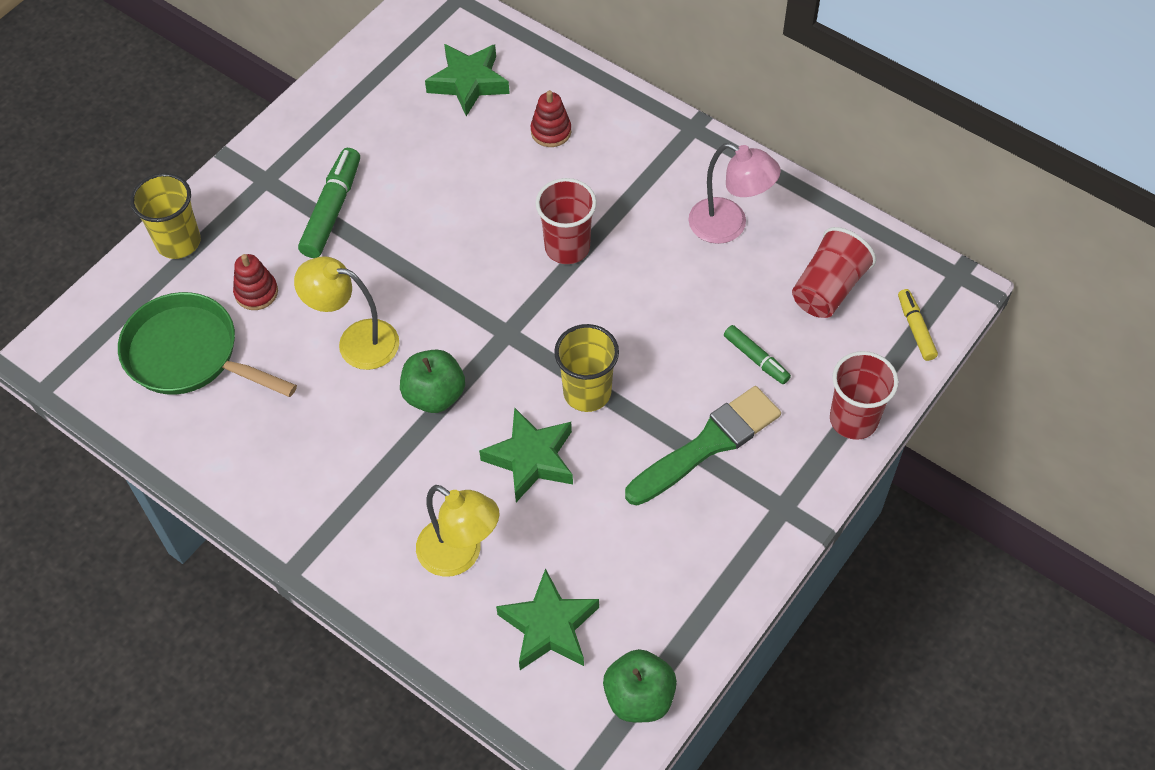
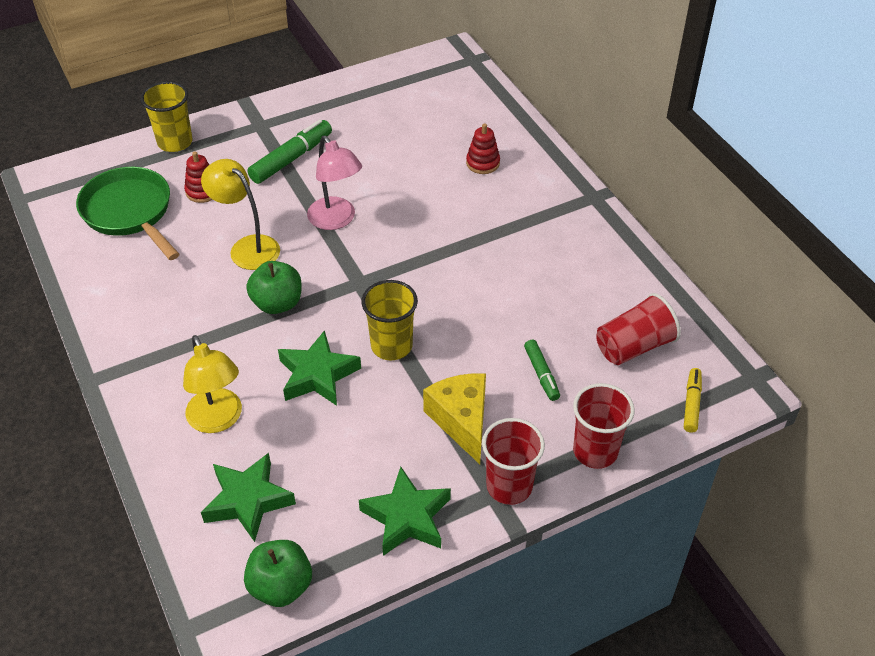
camera: 25 degrees right, 10 degrees down
(468, 83) = (443, 113): green star -> green star (406, 517)
(567, 247) = (443, 242): red cup -> red cup (509, 486)
(707, 444) = (461, 421): green brush -> yellow cheese
(728, 226) = (579, 273): pink lamp -> pink lamp (336, 220)

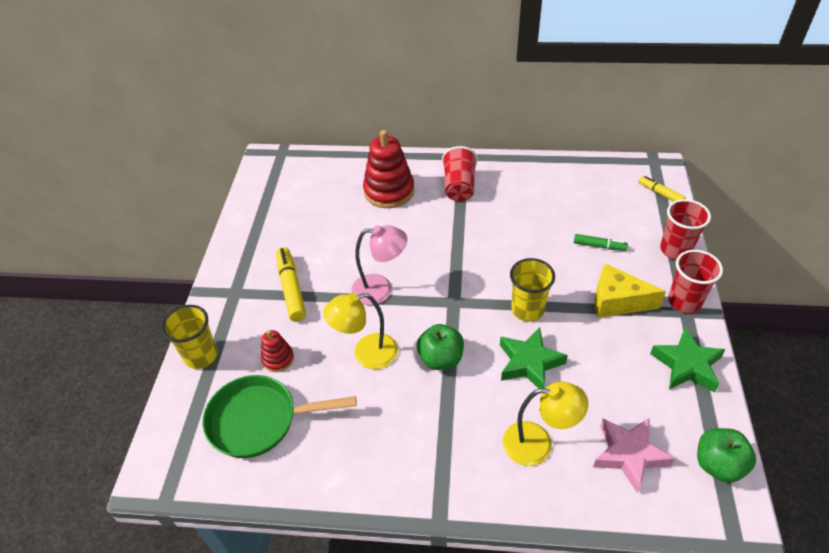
camera: 55 degrees left, 0 degrees up
(248, 501) = (629, 455): green star -> pink star
(291, 159) = (291, 289): green marker -> yellow marker
(483, 163) = (389, 191): red stacking toy -> red stacking toy, size x1.94
(634, 346) = (601, 196): red cup -> red cup (459, 186)

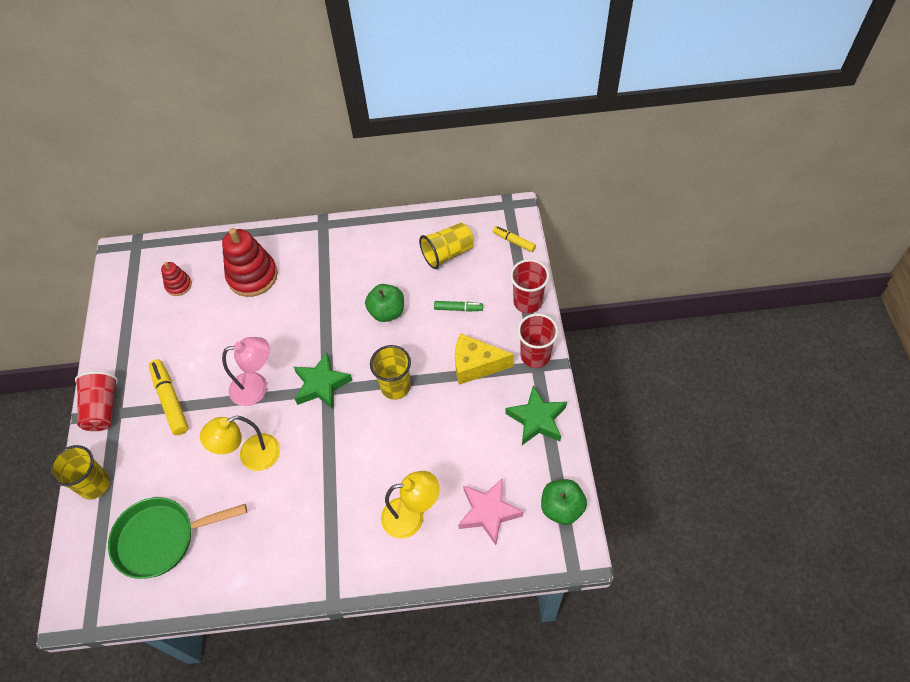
camera: 10 degrees left, 10 degrees up
(278, 359) = (169, 475): red stacking toy -> red stacking toy (178, 285)
(441, 358) = (320, 449): green apple -> green apple (387, 312)
(459, 186) = (321, 261): red cup -> red cup (102, 408)
(529, 363) = (400, 440): green star -> green star (321, 385)
(589, 195) = (447, 253): none -> yellow cup

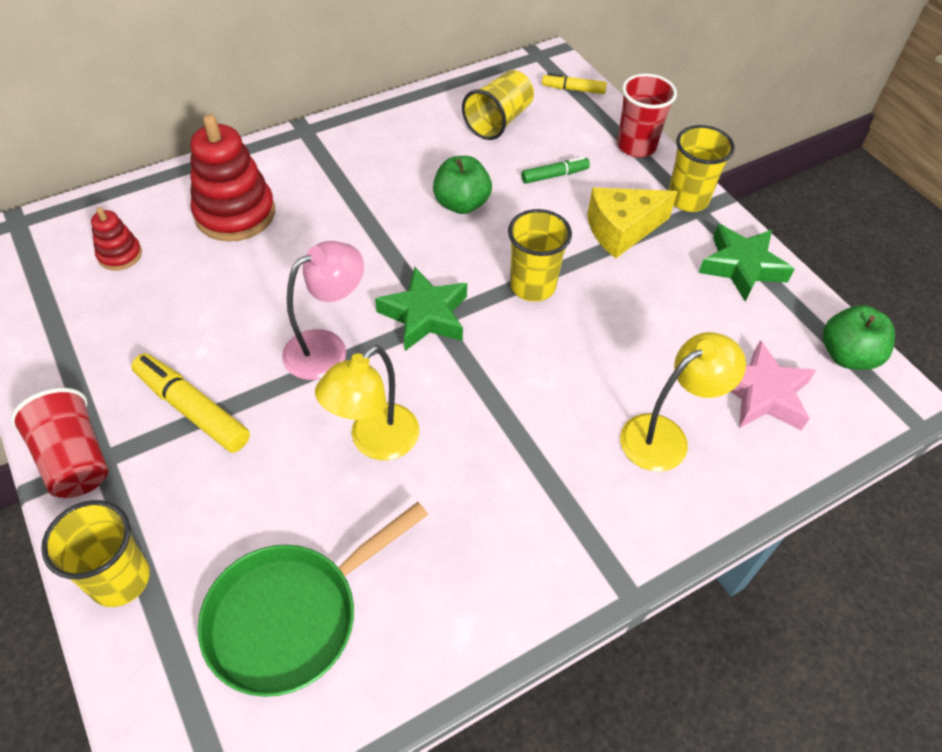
camera: 30 degrees left, 5 degrees down
(535, 356) = (687, 199): red cup -> yellow cup

